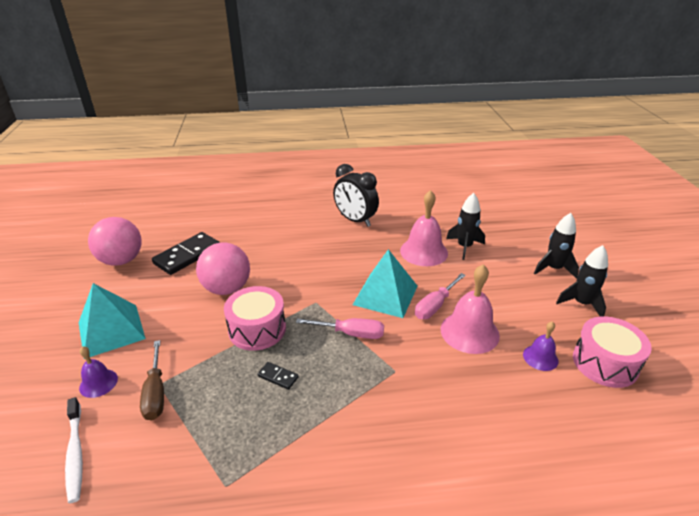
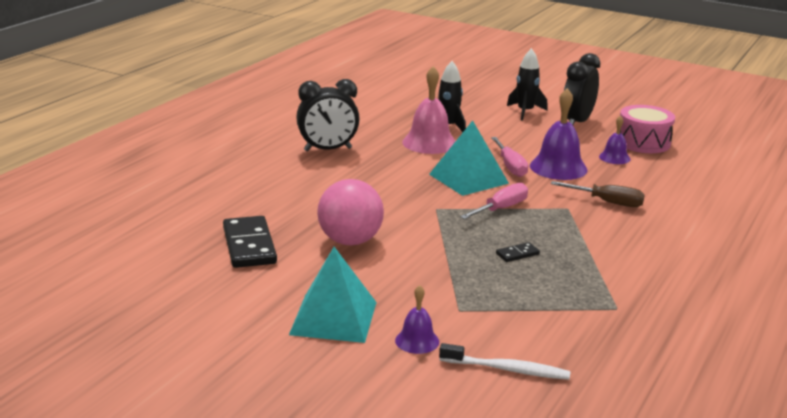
camera: 55 degrees left, 10 degrees down
(121, 260) = (192, 285): pink ball -> none
(156, 392) = (469, 314): brown screwdriver -> brown screwdriver (607, 202)
(257, 329) = (439, 245): pink drum -> none
(469, 332) = (558, 167): pink bell -> purple bell
(581, 303) = (577, 122): black rocket -> black clock

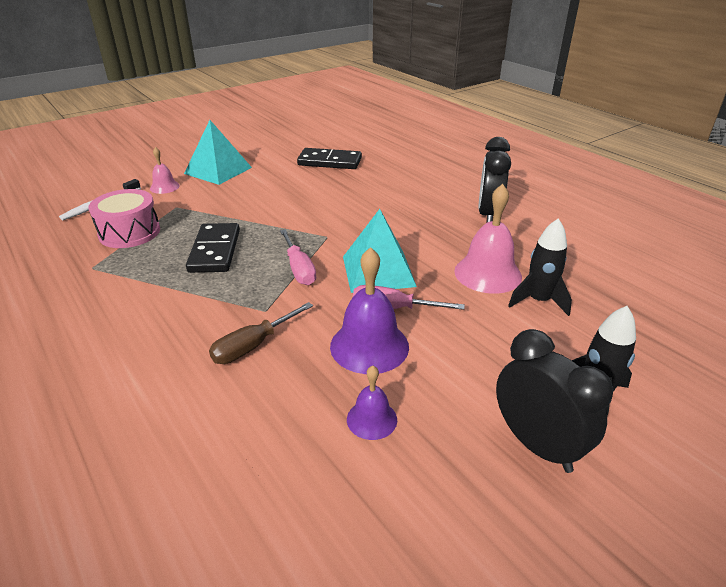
camera: 115 degrees right, 10 degrees up
(350, 241) = (304, 192): pink ball -> none
(417, 341) = (164, 187): purple bell -> pink bell
(517, 254) = (215, 251): black domino -> black domino, size x2.17
(643, 142) = (414, 495): pink drum -> pink drum (129, 232)

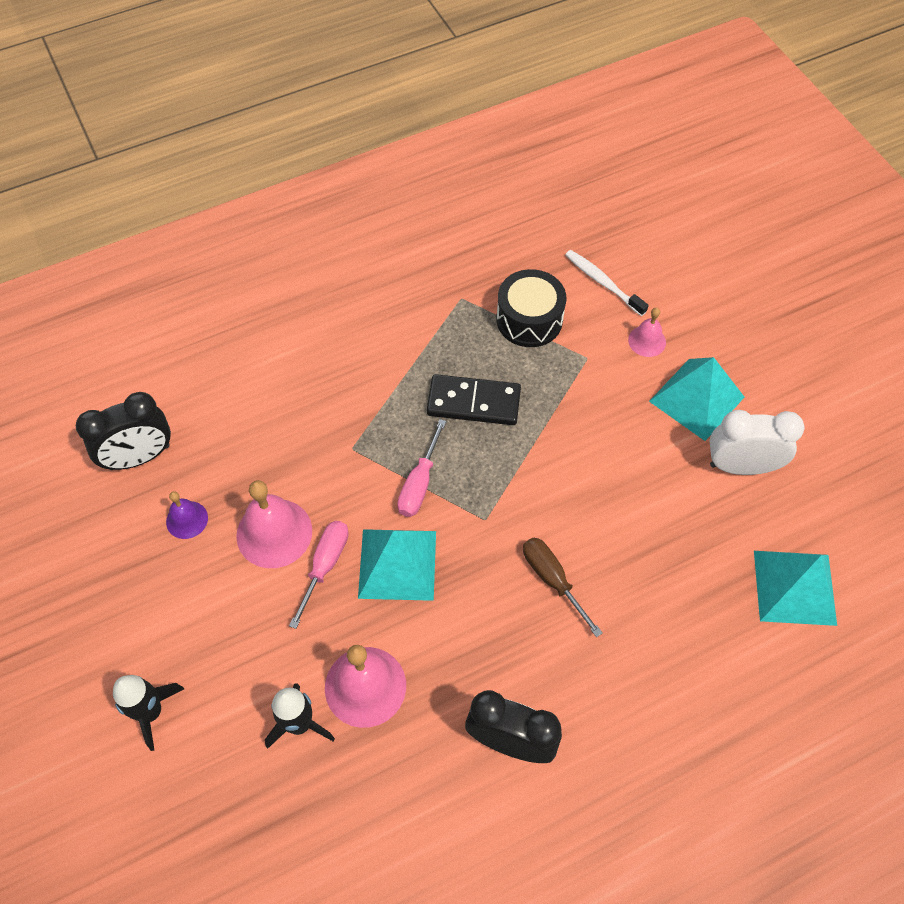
camera: 100 degrees right, 25 degrees up
(129, 232) = (529, 319): pink drum -> black drum
(253, 345) = (301, 437): brown screwdriver -> brown screwdriver (553, 580)
(270, 157) = (741, 466): none -> white clock
(299, 269) = (419, 483): pink screwdriver -> pink screwdriver turned 60 degrees counterclockwise
(329, 162) = (720, 549): black domino -> none
(348, 144) = (794, 587): none -> turquoise pyramid
(369, 346) = (274, 533): purple bell -> pink bell
(537, 445) = (120, 638): black clock -> black clock (139, 457)

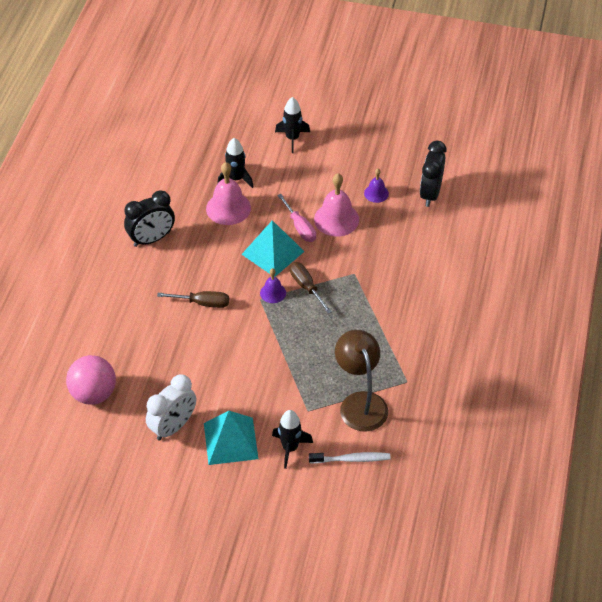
camera: 130 degrees right, 10 degrees down
(419, 483) = (306, 287): pink screwdriver -> brown screwdriver
(462, 513) = (273, 293): none -> purple bell
(473, 402) = (331, 339): black domino -> none
(529, 319) = (360, 403): black drum -> brown lamp
(647, 341) = (290, 448): pink bell -> black rocket
(794, 587) = (93, 394): turquoise pyramid -> pink ball

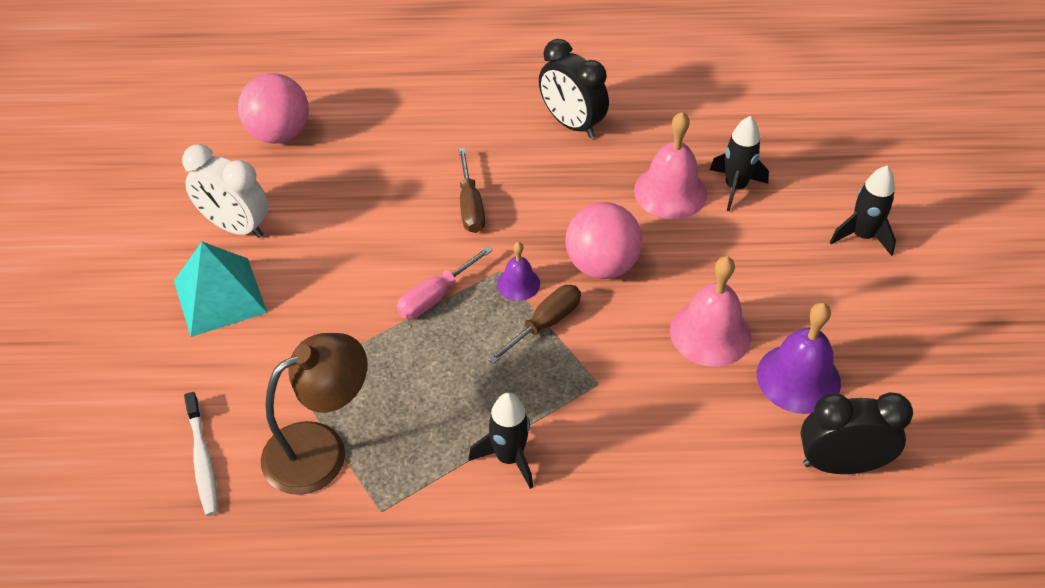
camera: 75 degrees right, 0 degrees up
(272, 252) = (601, 265): turquoise pyramid -> pink ball
(290, 448) = (215, 372): black rocket -> black rocket (509, 457)
(300, 227) = (670, 288): pink screwdriver -> pink screwdriver (436, 296)
(376, 193) = (798, 378): purple bell -> purple bell, size x1.81

